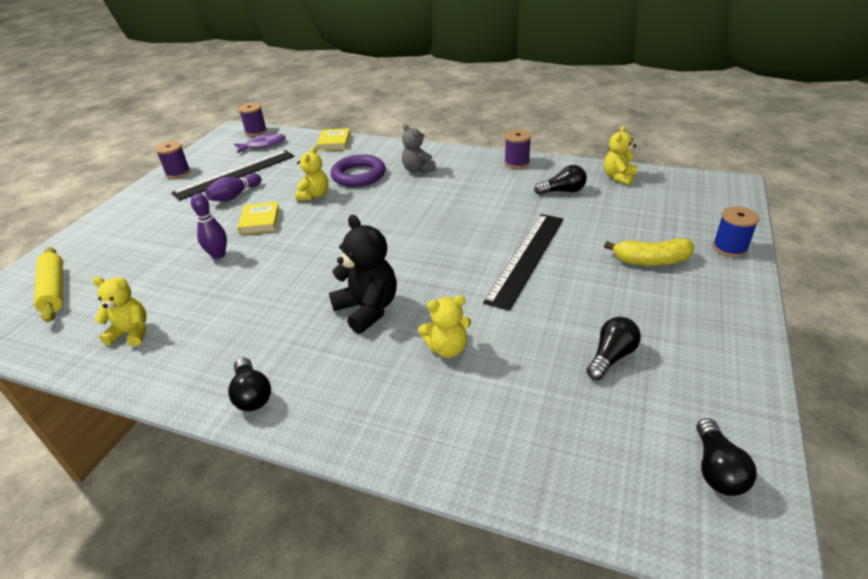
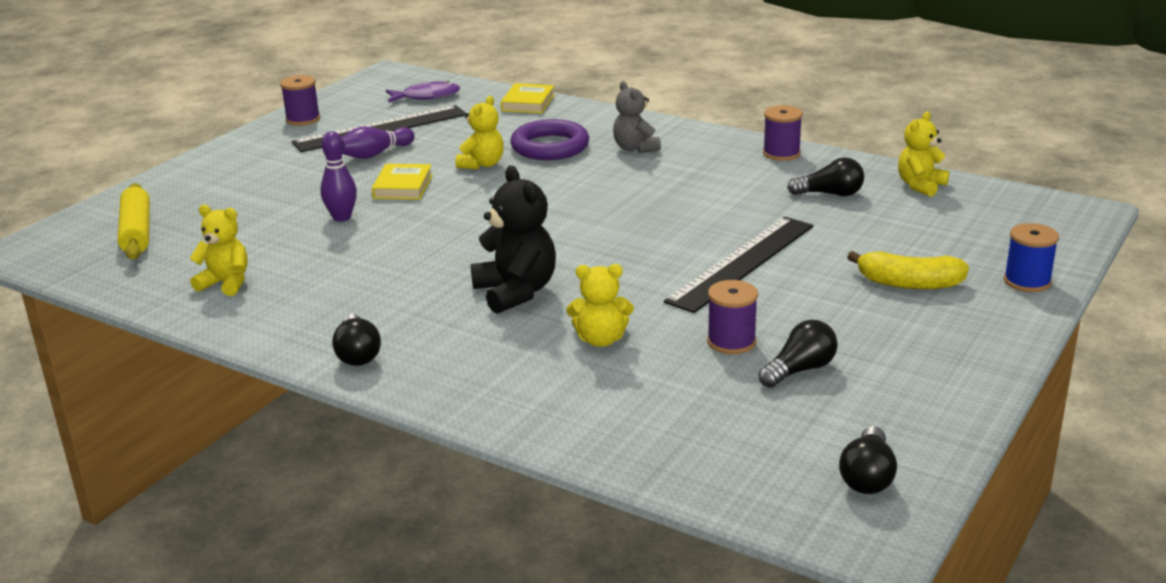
camera: 10 degrees right, 10 degrees down
(256, 131) = (420, 78): purple spool -> purple spool (731, 342)

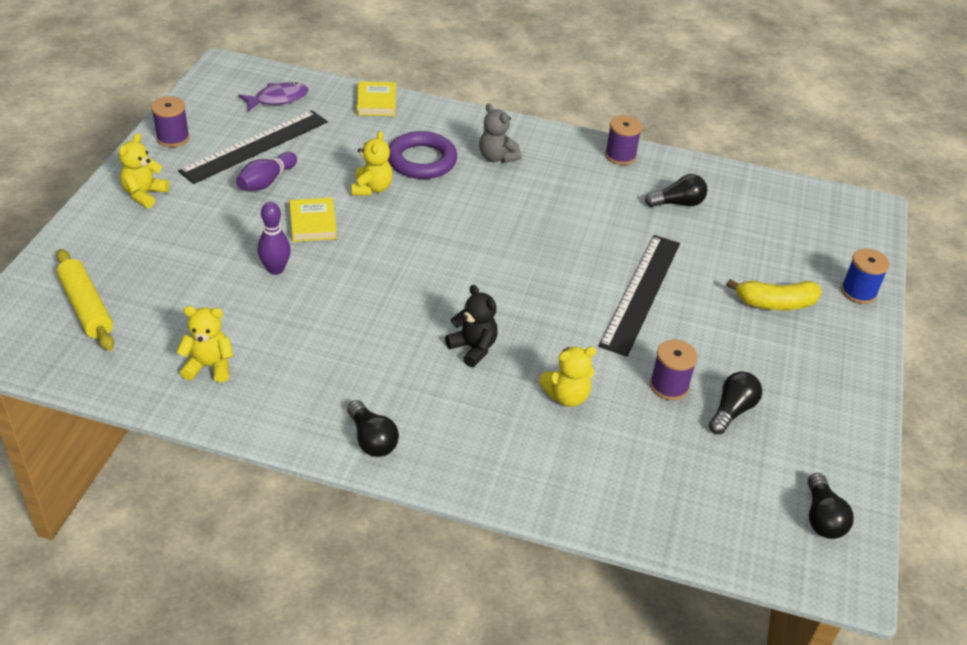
camera: 20 degrees left, 15 degrees up
(516, 292) = (473, 348): black teddy bear -> black teddy bear, size x0.66
(920, 186) = (743, 187): yellow teddy bear -> yellow teddy bear (144, 194)

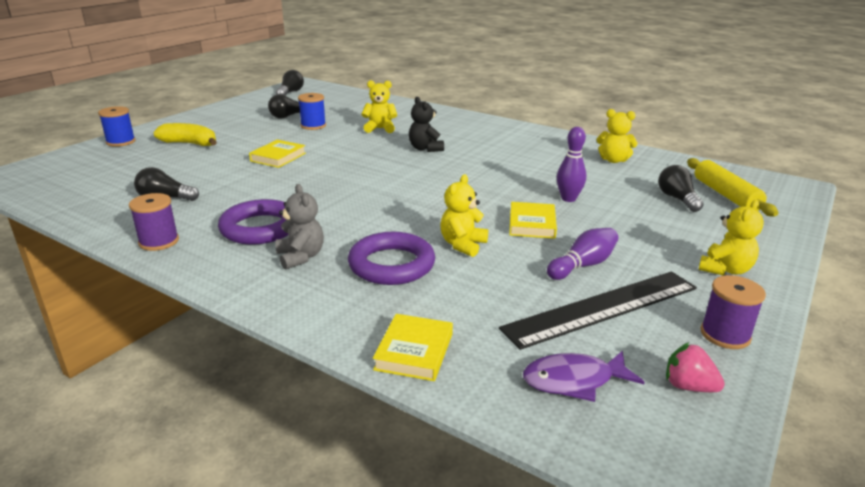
camera: 160 degrees left, 15 degrees down
(211, 104) = (688, 386): none -> pink strawberry
(372, 440) = (507, 128): black light bulb -> black light bulb (677, 199)
(555, 181) = (260, 228): none -> purple ring
(641, 293) = (278, 157): black ruler -> yellow book
(669, 386) = (313, 126): purple spool -> blue spool

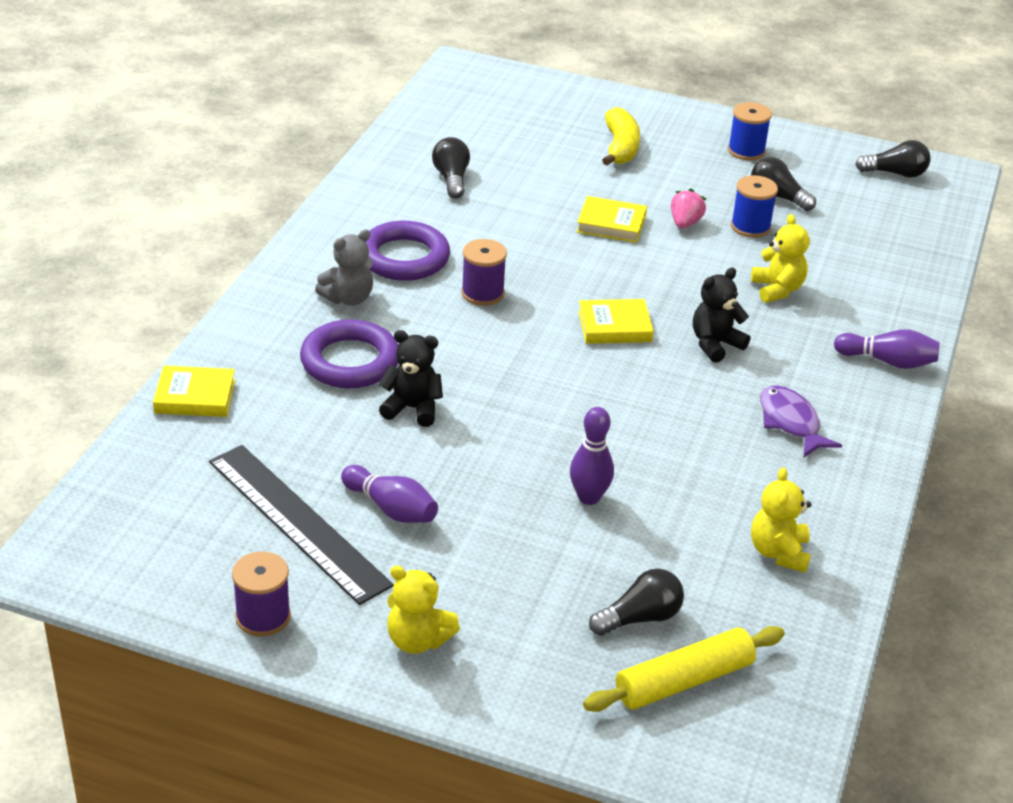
camera: 75 degrees right, 10 degrees up
(121, 142) = (598, 100): blue spool -> blue spool (746, 151)
(159, 241) = (353, 205): purple spool -> purple spool (482, 293)
(456, 117) = (888, 361): none -> purple bowling pin
(462, 245) = (412, 408): yellow teddy bear -> black teddy bear
(532, 224) = (490, 463): yellow book -> yellow book (614, 326)
(574, 381) = (166, 499): purple fish -> purple fish (791, 422)
(688, 386) = (167, 576): pink strawberry -> pink strawberry (685, 223)

